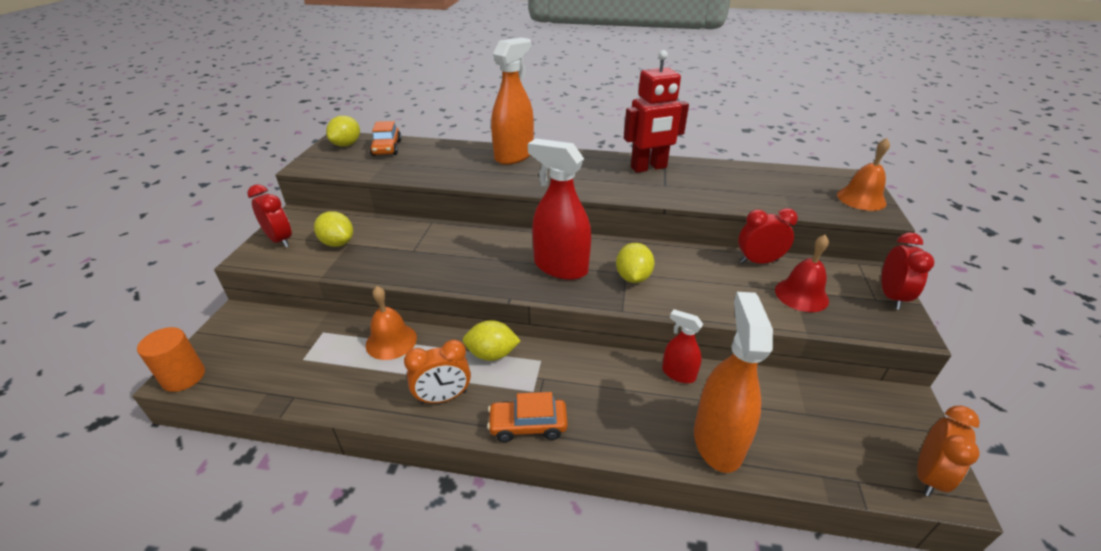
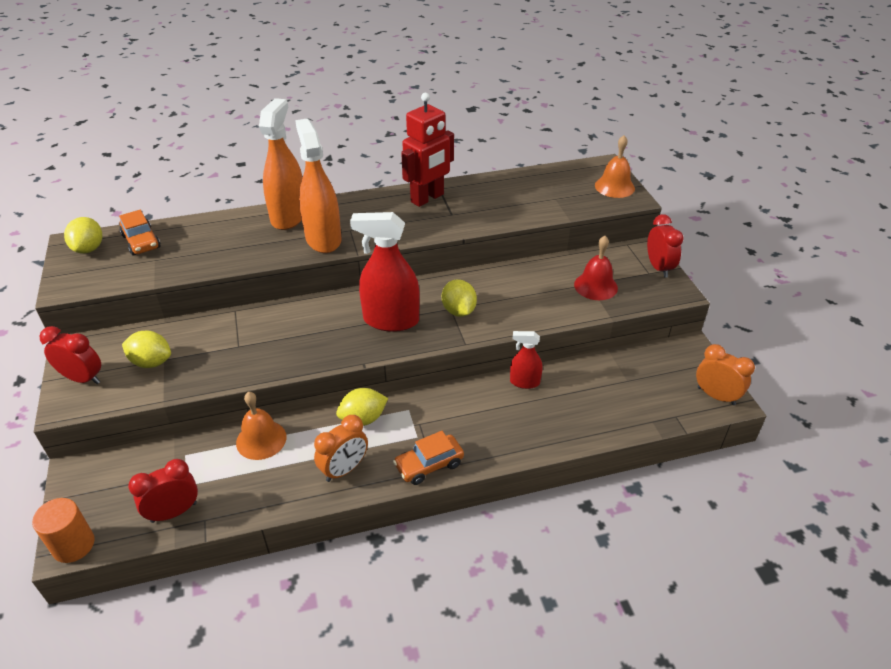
camera: 25 degrees left, 5 degrees up
(718, 441) = (575, 423): orange spray bottle -> orange spray bottle (323, 239)
(758, 261) = (552, 265): red clock -> red clock (174, 512)
(927, 475) = (716, 396): orange clock -> orange clock turned 60 degrees counterclockwise

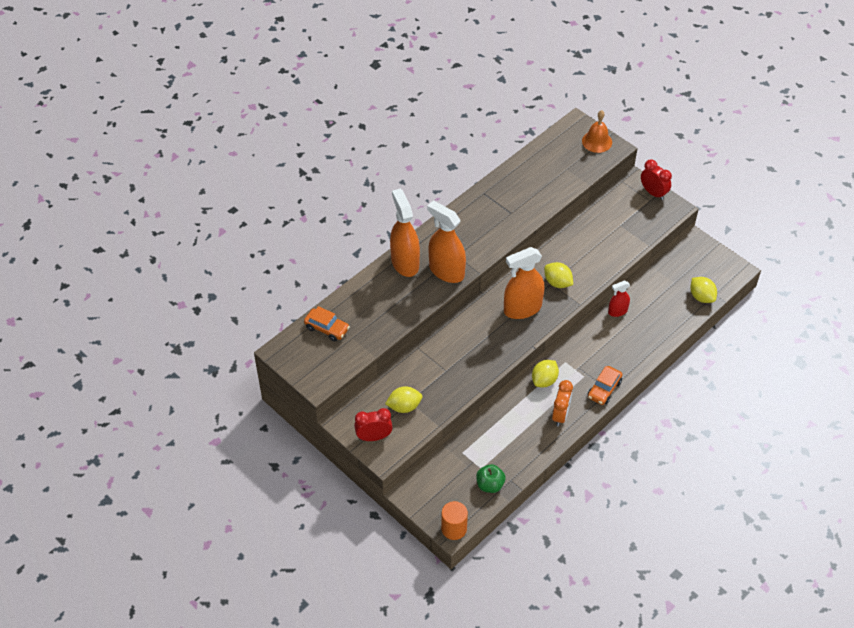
camera: 30 degrees left, 10 degrees up
(89, 249) = (297, 350): yellow lemon -> yellow lemon (701, 297)
(174, 512) = (490, 485): red clock -> green apple
(261, 439) = (497, 422): orange bell -> none
(391, 320) = (522, 309): red spray bottle -> orange spray bottle
(427, 198) = (483, 205): red robot -> none
(595, 286) = (625, 225): red bell -> none
(716, 396) = (728, 270): orange clock -> none

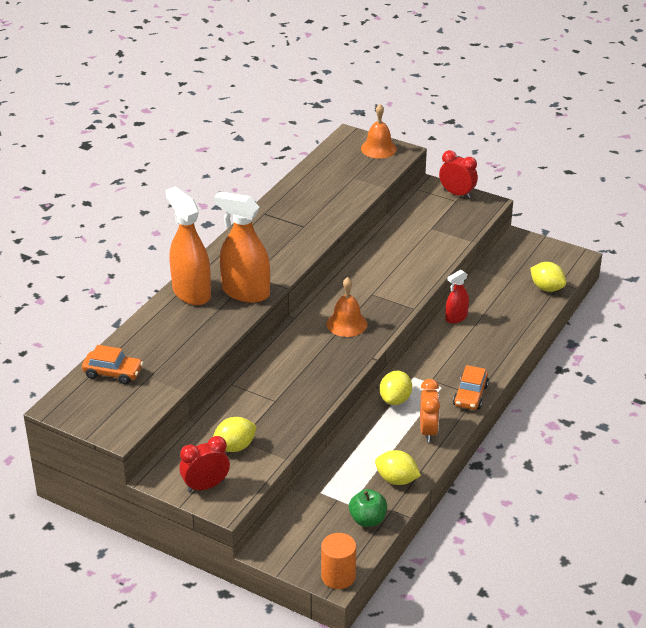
camera: 15 degrees left, 15 degrees down
(522, 309) = (347, 324): orange spray bottle -> orange bell
(557, 283) = (379, 292): yellow lemon -> yellow lemon (396, 480)

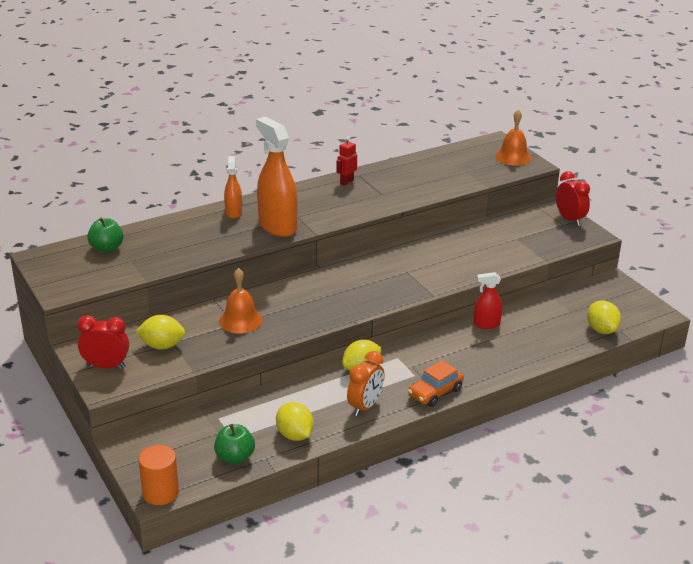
camera: 30 degrees right, 5 degrees down
(113, 373) = (107, 248): orange car -> green apple
(191, 292) = (233, 212): orange spray bottle -> orange spray bottle, size x0.53
(261, 224) = (346, 182): none -> red robot
(347, 324) = (359, 287): orange bell -> orange bell (240, 320)

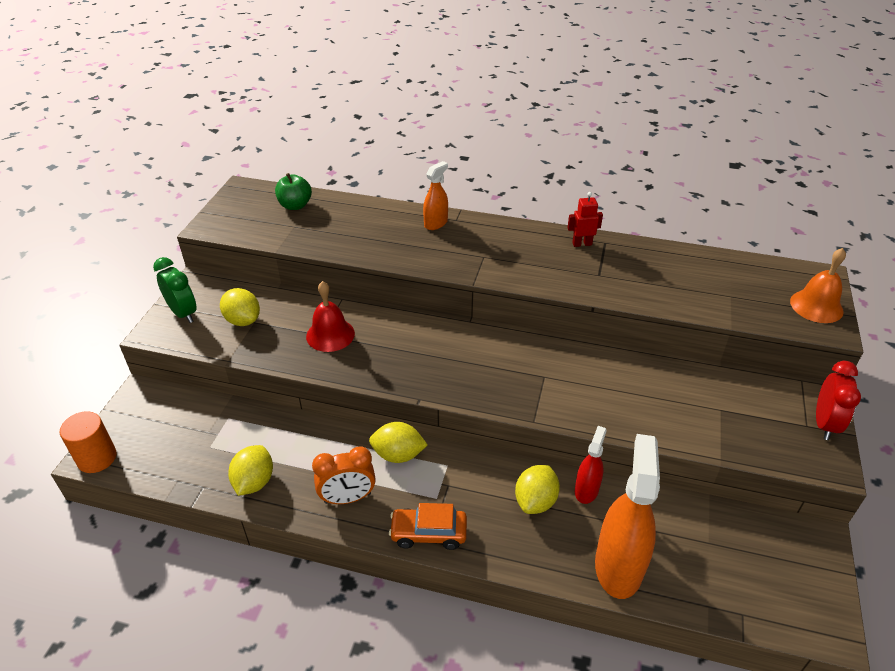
camera: 45 degrees right, 10 degrees up
(106, 366) = (183, 313): red clock -> green clock
(235, 457) = (185, 467): green apple -> none
(240, 320) = (330, 335): orange bell -> red bell
(277, 226) = (451, 257): orange spray bottle -> orange spray bottle (618, 566)
(486, 324) = (586, 490): red spray bottle -> red spray bottle turned 75 degrees clockwise
(601, 330) = (717, 596): yellow lemon -> yellow lemon (535, 501)

